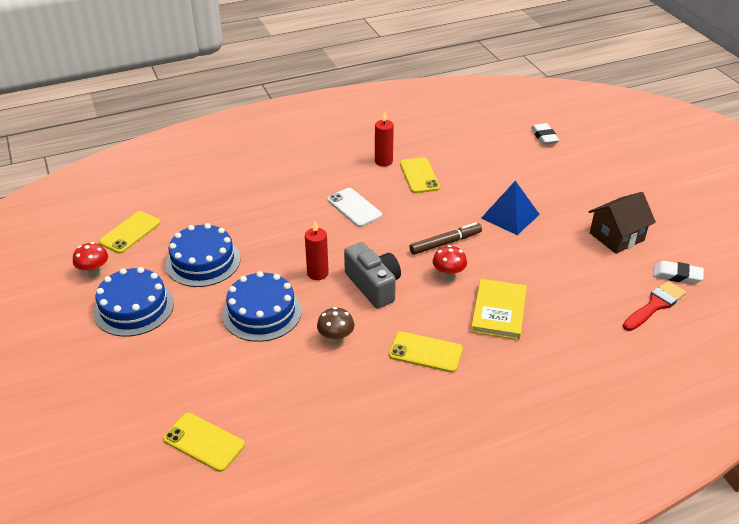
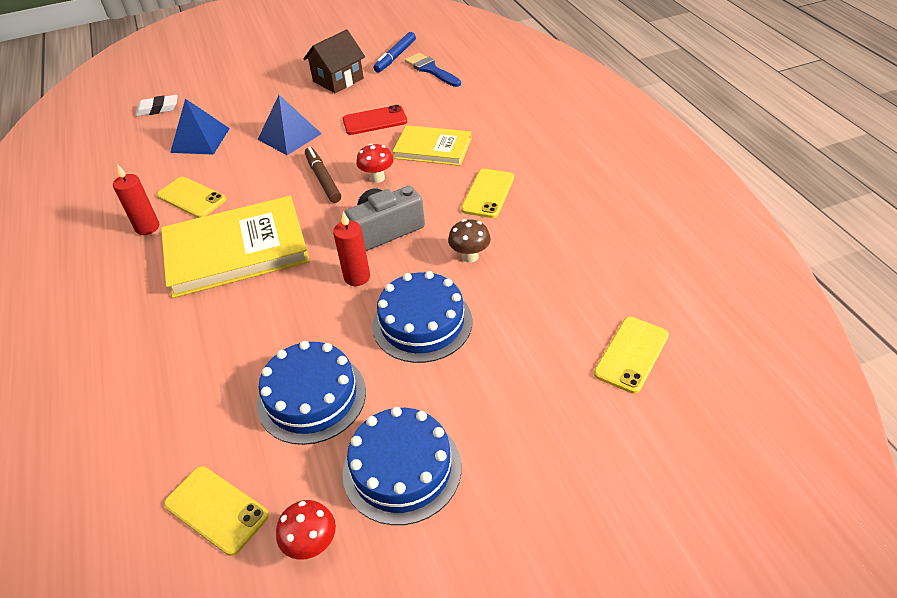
camera: 85 degrees left, 5 degrees up
(354, 207) = (236, 250): white phone -> yellow book
(419, 176) = (191, 198): yellow phone -> yellow phone turned 45 degrees clockwise
(499, 167) = (200, 140): none -> blue pyramid
(543, 268) = (375, 121): none -> red phone
(616, 237) = (338, 80): brown house -> brown house turned 75 degrees clockwise
(655, 305) = (431, 70): red brush -> blue brush
(677, 275) = (395, 57): white eraser -> blue marker

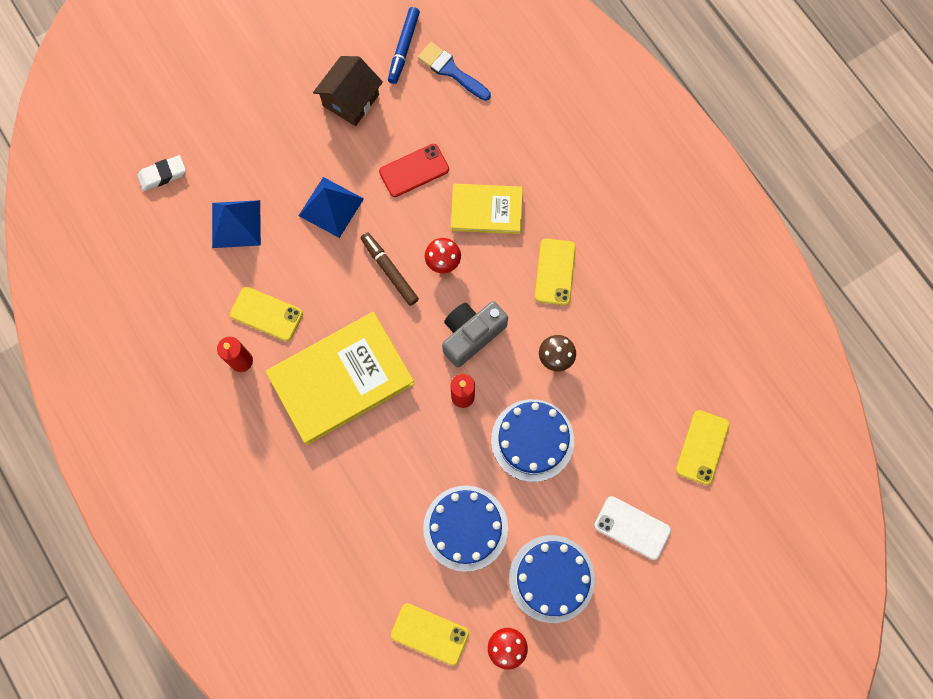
camera: 15 degrees left, 30 degrees up
(525, 426) = (632, 527): none -> white phone

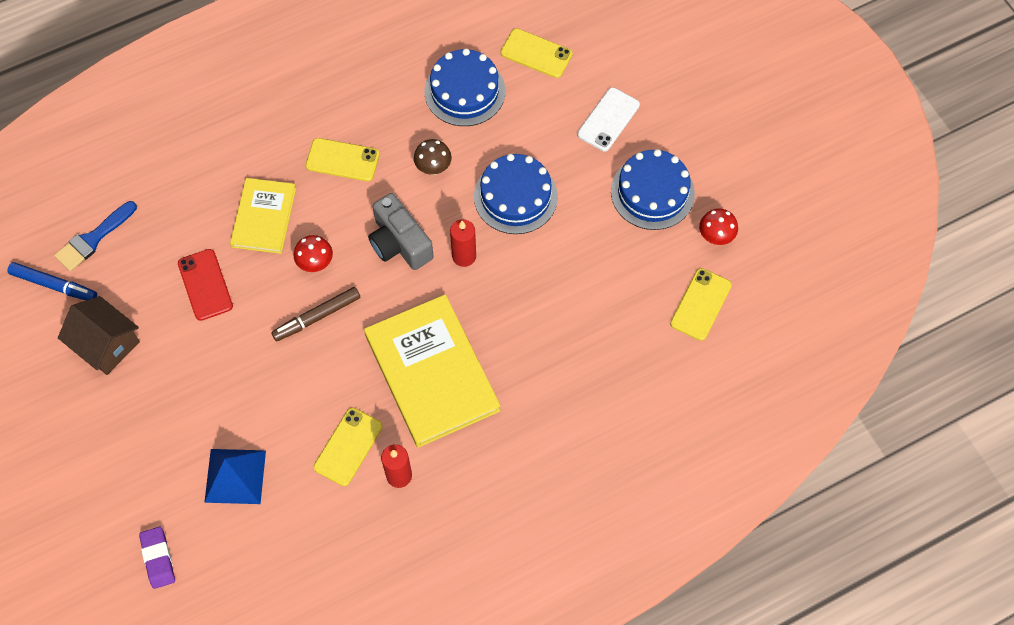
camera: 85 degrees left, 10 degrees down
(163, 175) = (158, 558): white eraser -> purple eraser
(331, 207) = (232, 372): blue pyramid -> none
(465, 528) = (599, 264): blue cake -> blue cake (465, 91)

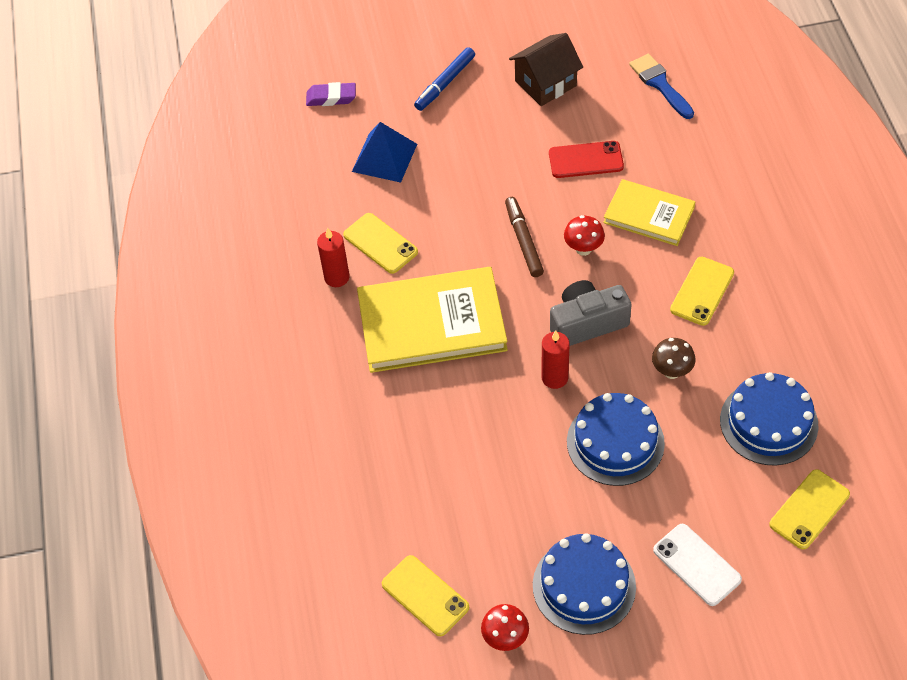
camera: 110 degrees right, 10 degrees down
(54, 285) = (618, 53): blue marker -> blue marker (445, 83)

